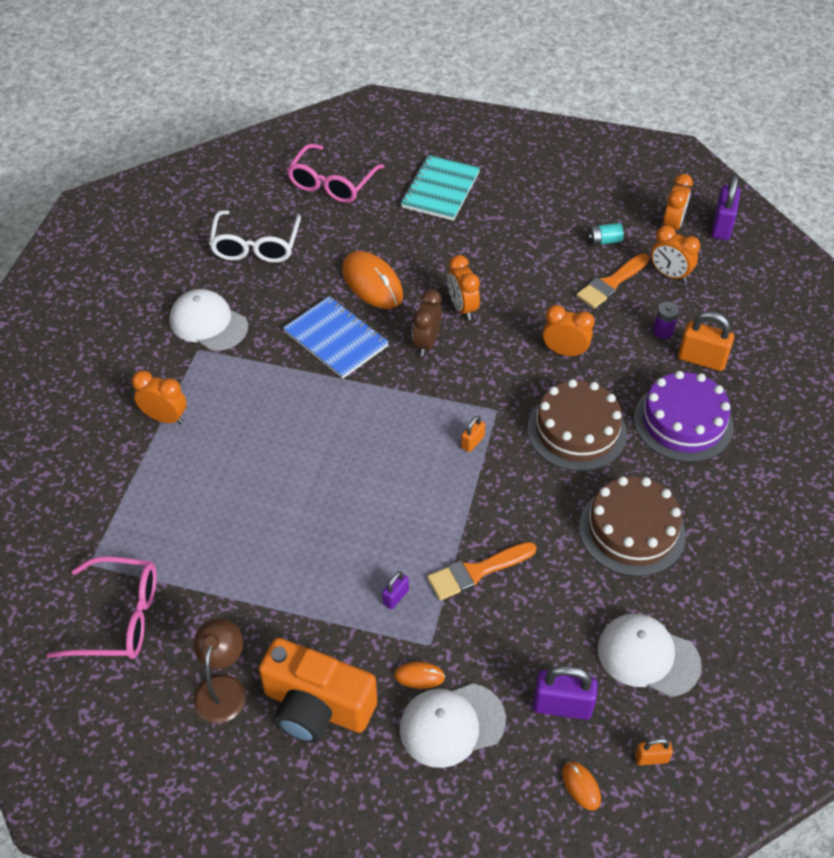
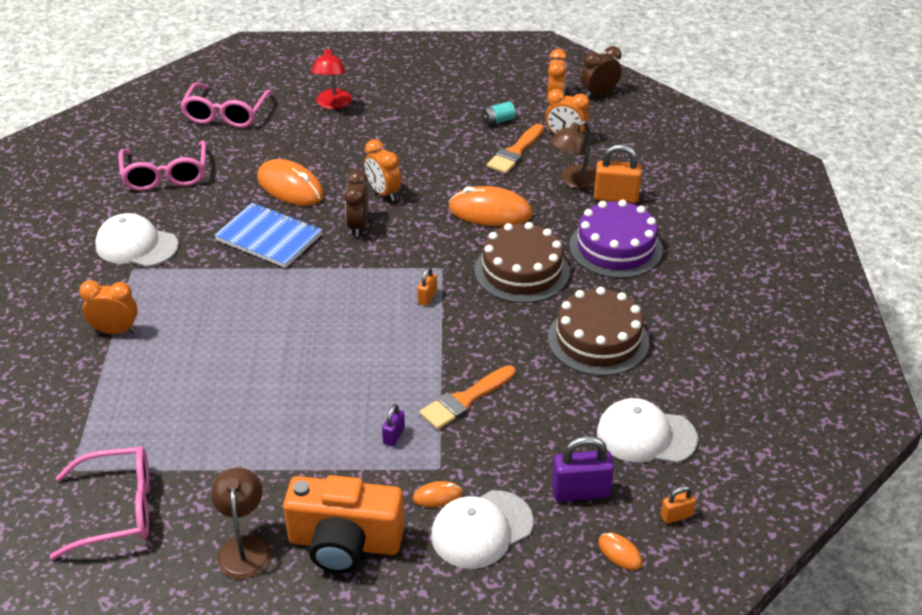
camera: 15 degrees left, 10 degrees down
(256, 246) = (165, 175): white glasses -> pink glasses
(440, 190) = (333, 104): turquoise notebook -> red lamp
(564, 352) = (490, 211): orange clock -> orange mouse
(663, 331) = (574, 181): purple battery -> brown lamp
(721, 226) = (599, 94): purple padlock -> brown clock

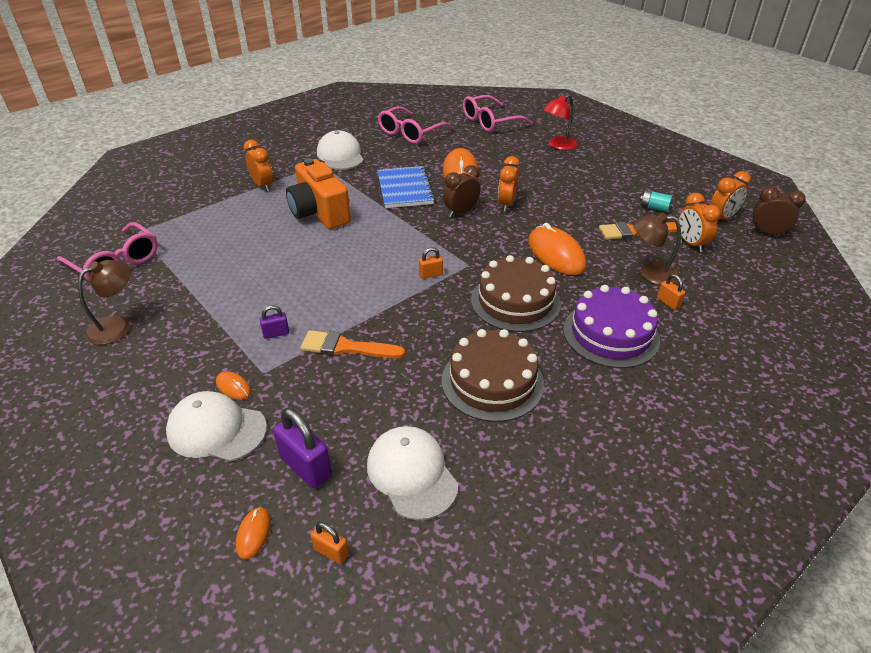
camera: 50 degrees right, 0 degrees up
(344, 543) = (151, 367): orange camera -> orange camera (319, 213)
(616, 197) = (668, 303): orange padlock -> orange padlock, size x0.54

